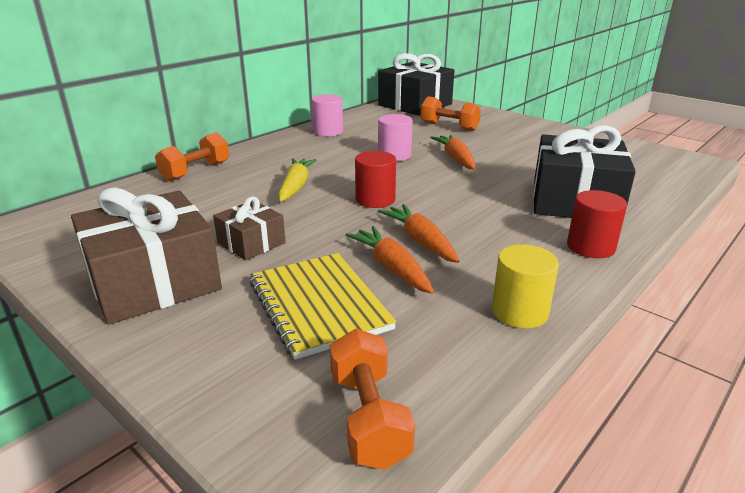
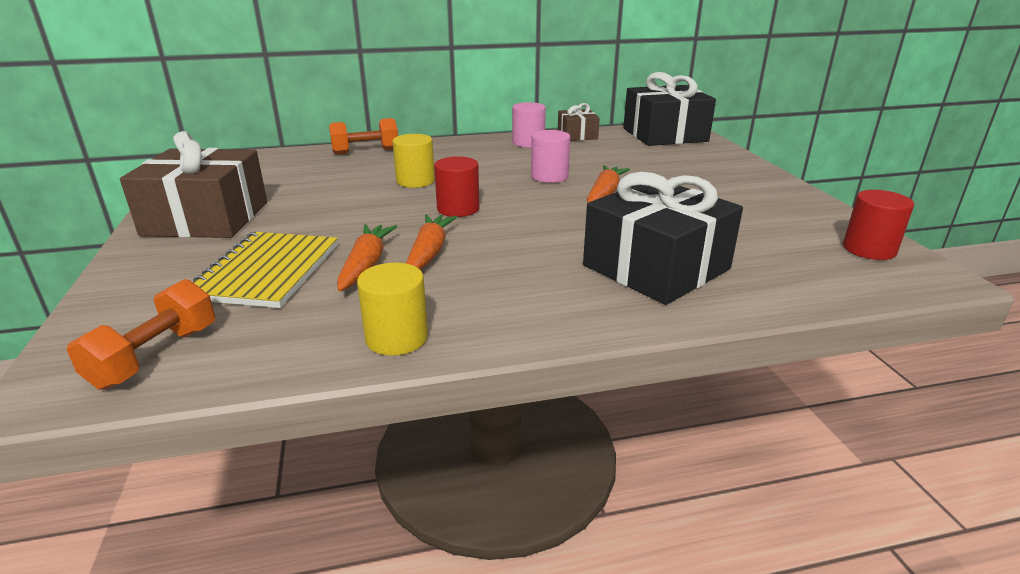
camera: 35 degrees right, 0 degrees up
(251, 243) = (307, 213): brown gift -> brown gift (577, 135)
(296, 186) = (415, 181): yellow carrot -> yellow cylinder
(449, 127) = (660, 163): orange dumbbell -> none
(590, 247) = (580, 313): red cylinder -> red cylinder (869, 249)

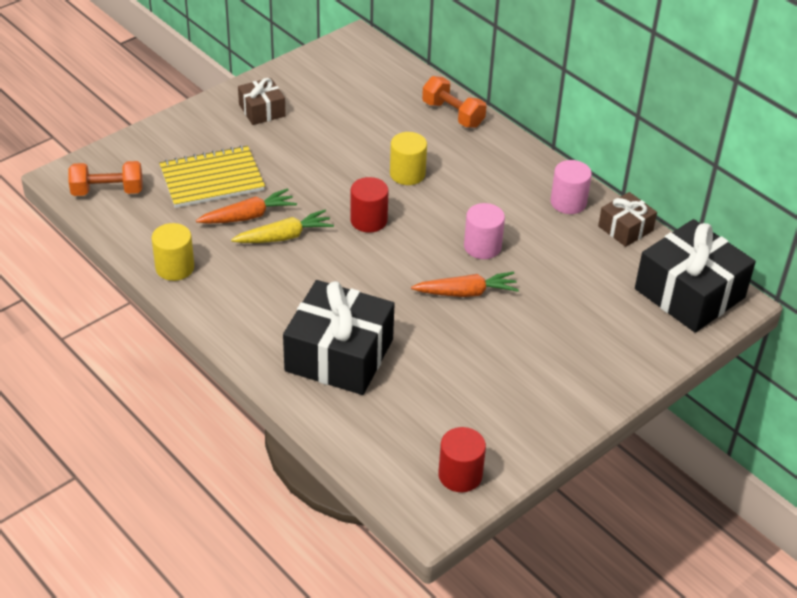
camera: 60 degrees right, 15 degrees up
(206, 219) = (262, 110): brown gift -> brown gift, size x0.52
(429, 253) = (284, 236): orange carrot -> yellow carrot

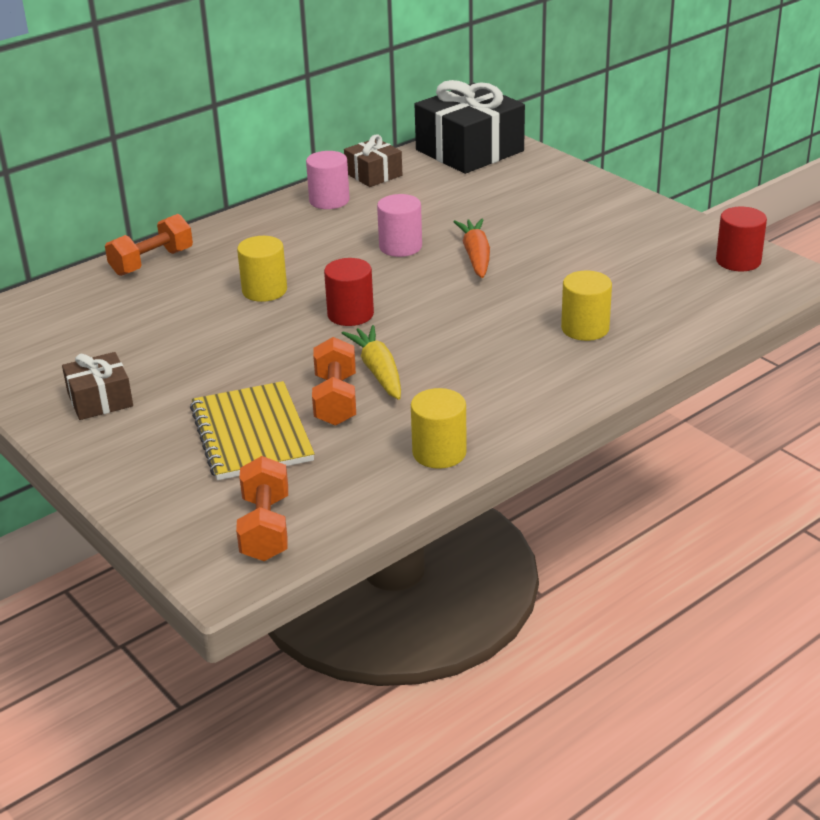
camera: 85 degrees left, 10 degrees down
(248, 216) = (335, 400): orange carrot -> orange dumbbell
(339, 355) = (585, 328): black gift -> yellow cylinder

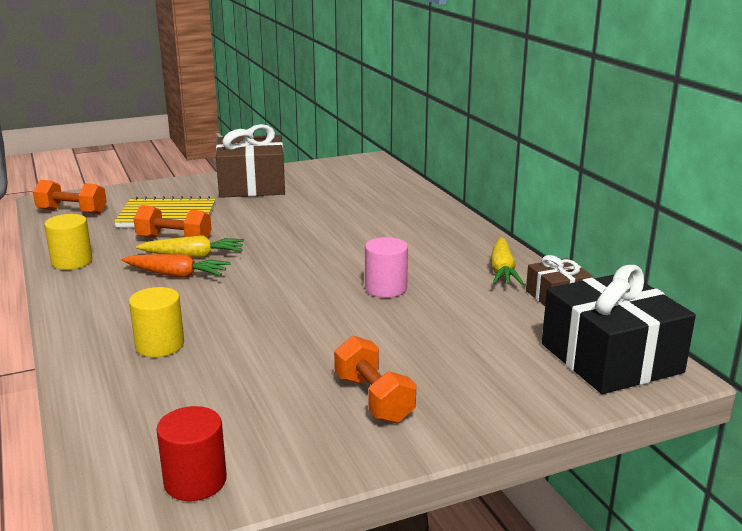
camera: 105 degrees right, 10 degrees down
(100, 400) = (252, 185): brown gift -> brown gift, size x1.92
(152, 262) = (423, 204): orange dumbbell -> orange dumbbell (373, 399)
(264, 290) = (349, 233): yellow cylinder -> none
(329, 200) = (502, 270): pink cylinder -> yellow carrot
(350, 314) = (284, 256): red cylinder -> none
(476, 256) = (341, 319): orange carrot -> orange carrot (176, 275)

